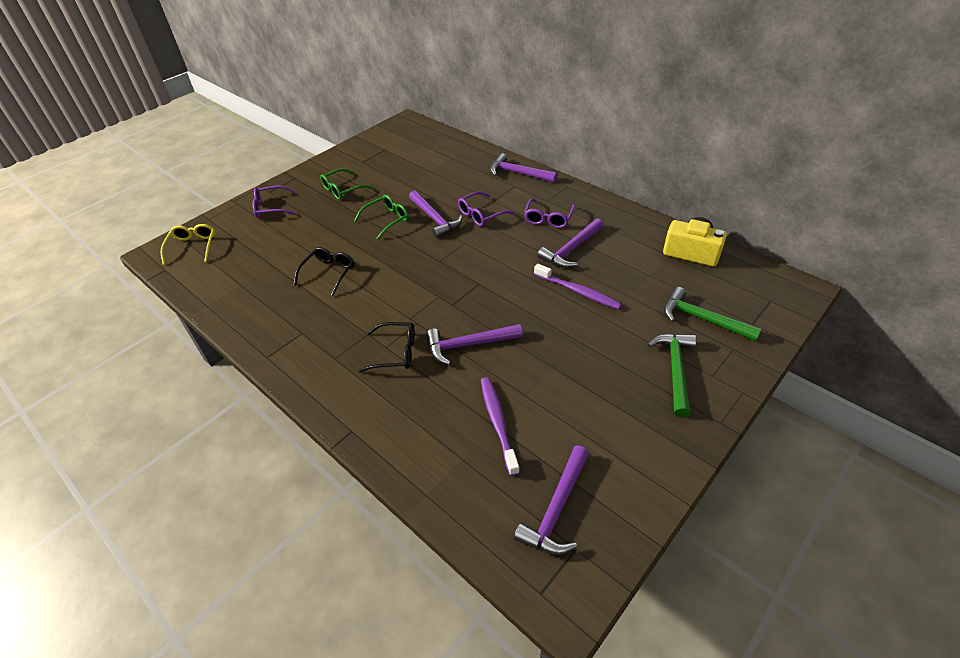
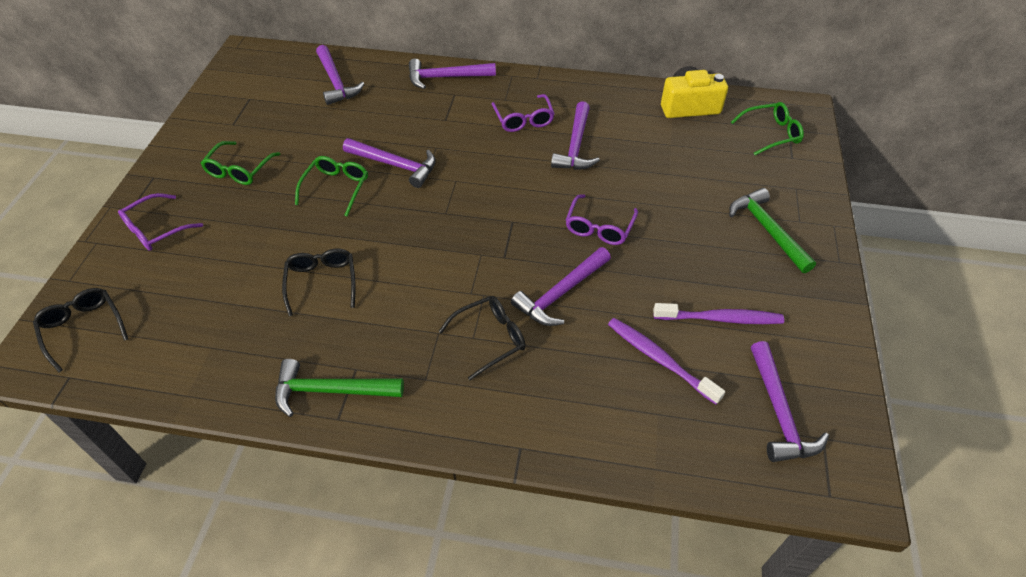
camera: 35 degrees left, 5 degrees up
(193, 247) = (83, 328): yellow glasses -> black glasses
(444, 155) = (336, 82): none -> purple hammer
(481, 215) = (445, 141): purple glasses -> purple glasses (599, 227)
(578, 291) = (620, 188): purple toothbrush -> purple toothbrush (720, 318)
(702, 319) = (750, 170): green hammer -> green hammer (331, 391)
(749, 298) = (771, 134): none -> green glasses

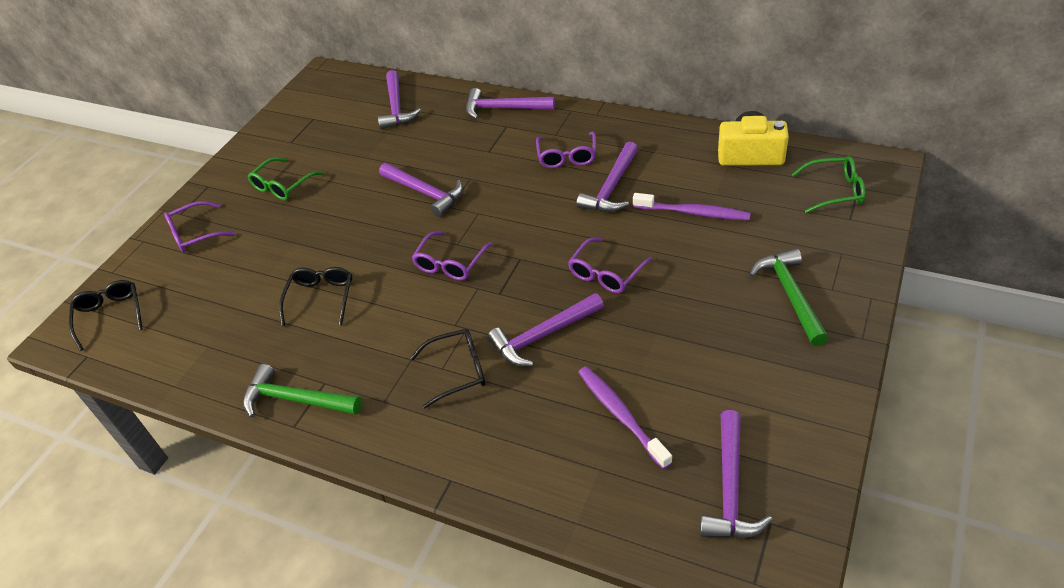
camera: 20 degrees right, 5 degrees down
(336, 188) = (363, 210): green glasses -> none
(445, 233) = (450, 264): none -> purple glasses
(720, 318) = (701, 382): purple toothbrush -> purple toothbrush (693, 213)

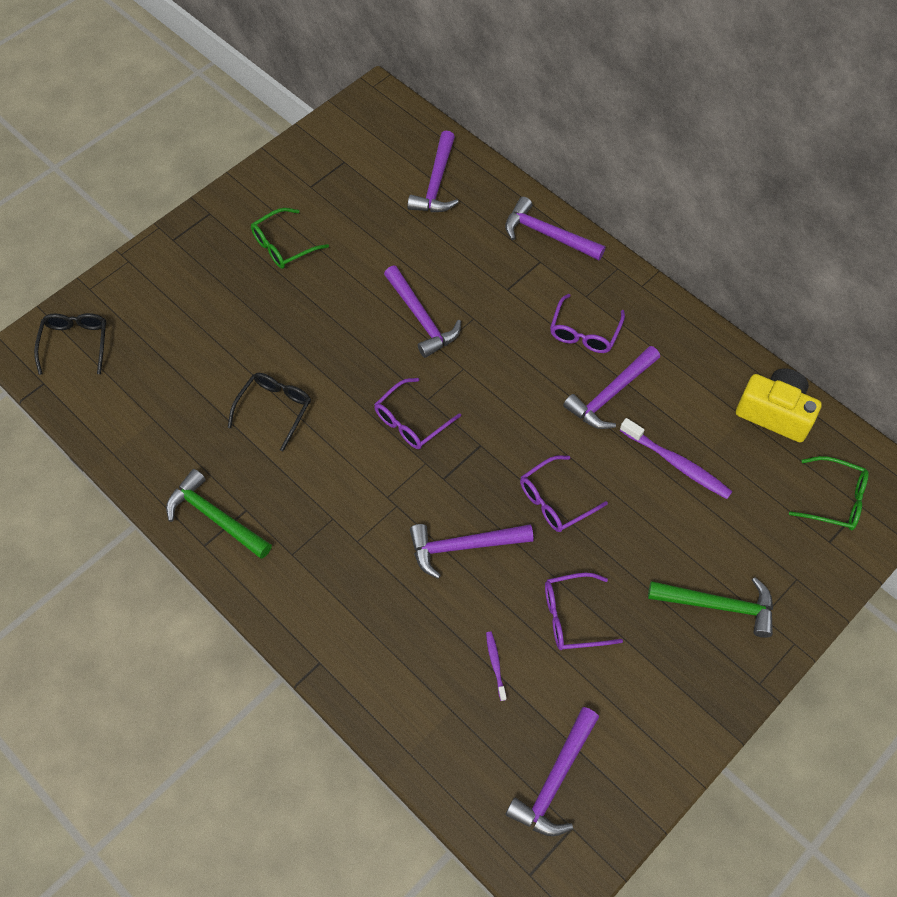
camera: 15 degrees right, 15 degrees up
(195, 234) = (179, 274): purple glasses -> purple glasses (572, 617)
(458, 371) = (370, 551): black glasses -> none
(621, 415) = (495, 664): purple toothbrush -> purple toothbrush, size x0.51
(790, 295) = (718, 605): green hammer -> green hammer turned 90 degrees clockwise

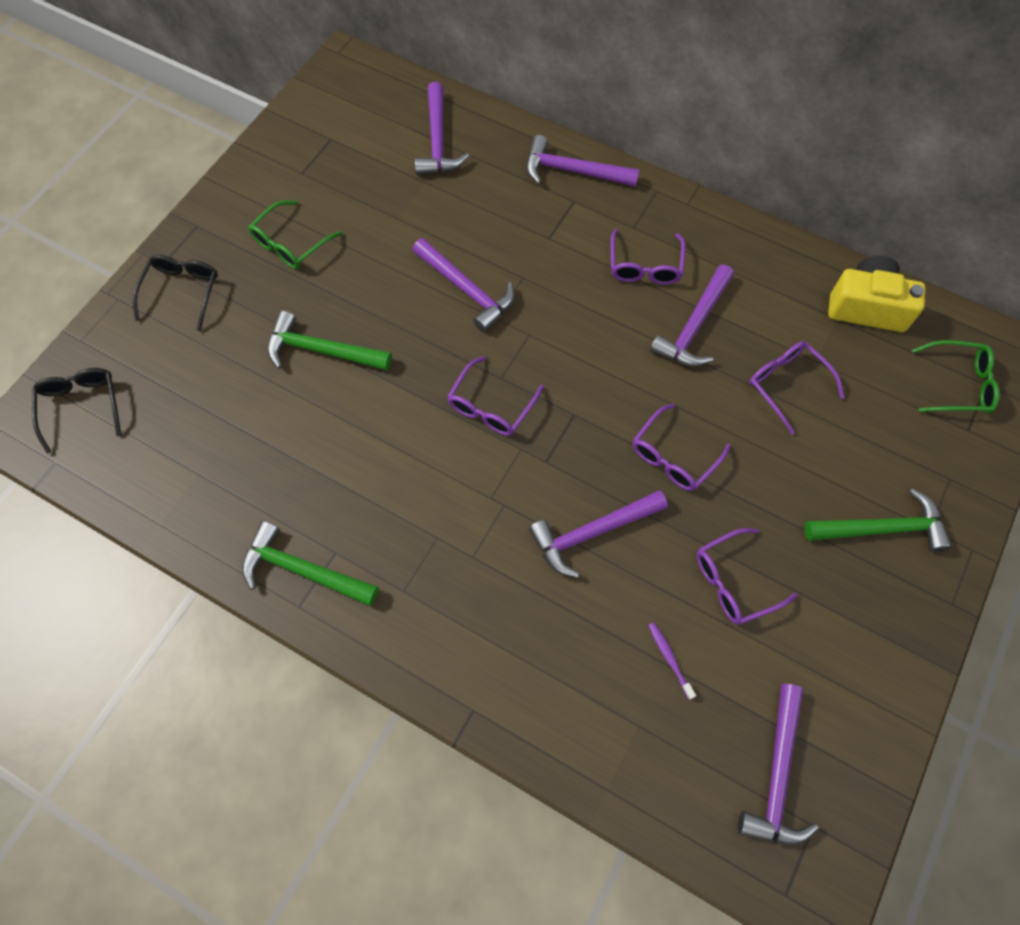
camera: 15 degrees left, 5 degrees up
(275, 409) = (335, 428): black glasses -> black glasses (182, 291)
(283, 342) = (322, 351): none -> green hammer
(677, 464) = (787, 385): purple toothbrush -> purple glasses

